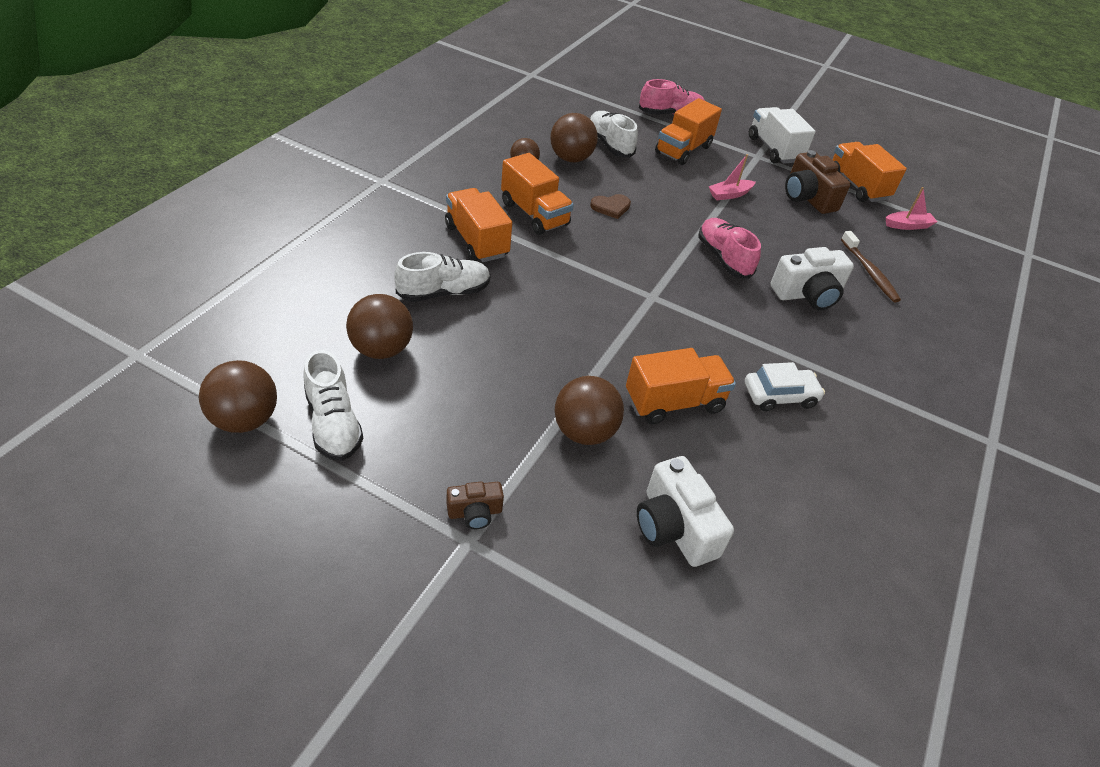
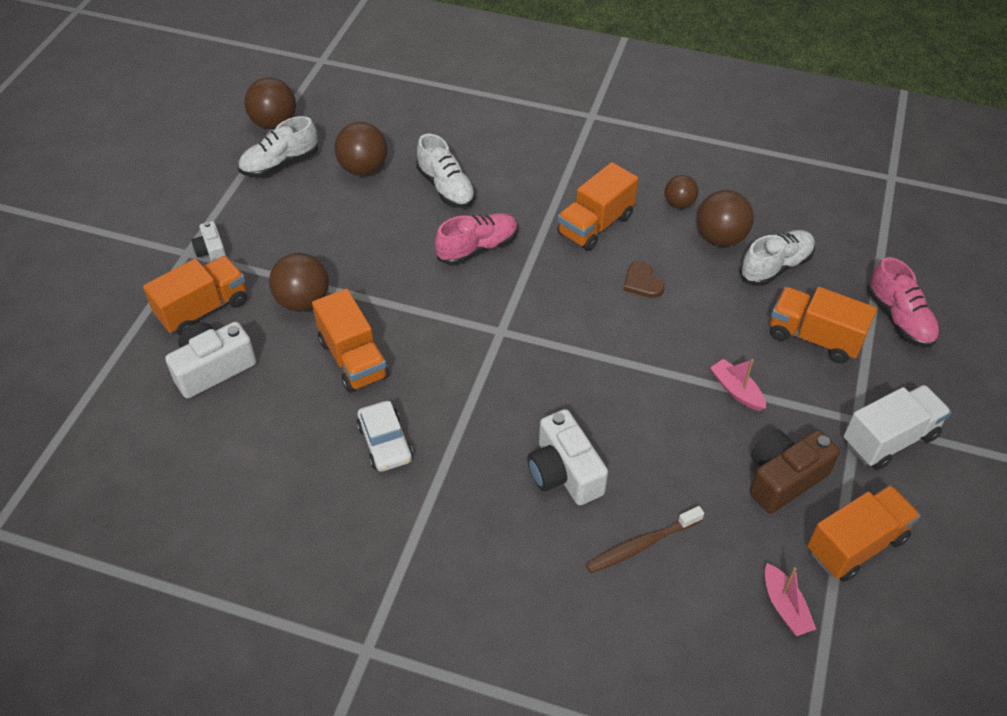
camera: 85 degrees right, 5 degrees up
(475, 512) = (212, 251): brown camera -> white camera
(476, 241) = (529, 193): orange truck -> orange truck (203, 309)
(723, 258) = (596, 389): pink shoe -> pink shoe (478, 248)

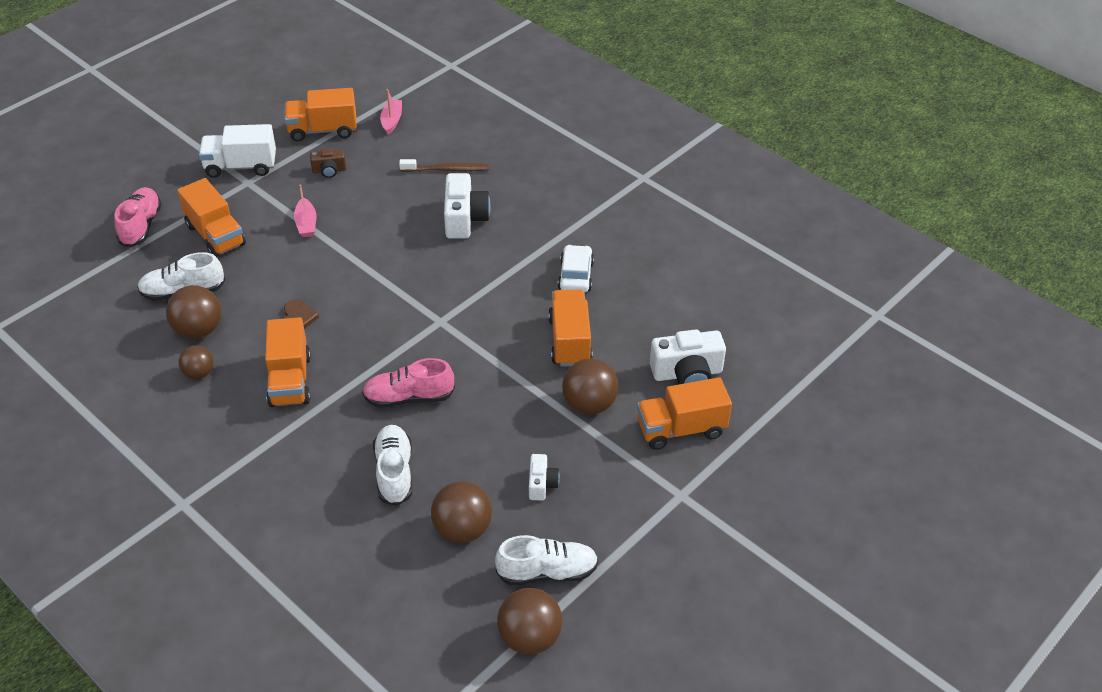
camera: 155 degrees left, 5 degrees down
(212, 251) = (656, 487): white camera -> white camera (541, 484)
(595, 225) = (290, 380): orange truck -> orange truck turned 105 degrees clockwise
(783, 478) = (329, 170): brown camera -> brown camera, size x0.56

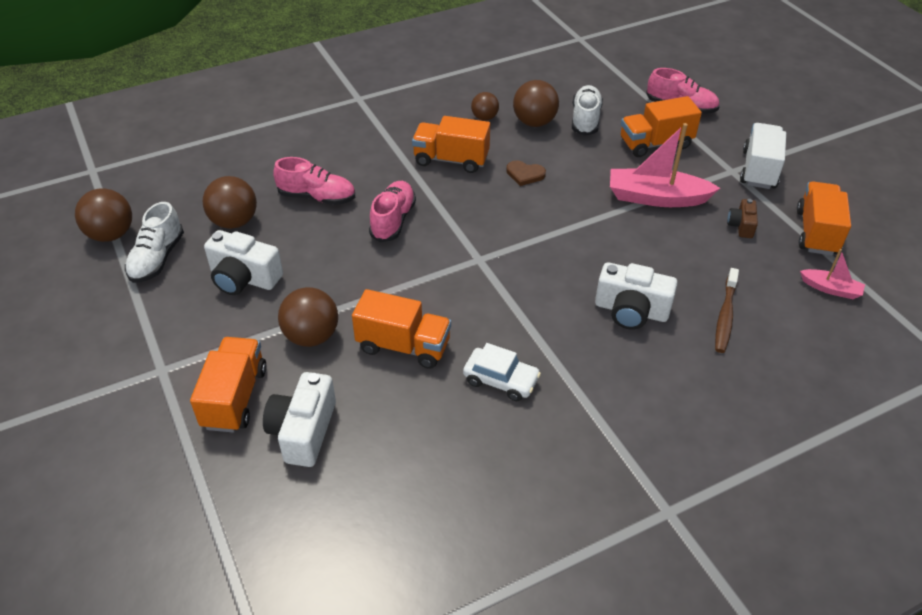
camera: 110 degrees right, 0 degrees up
(306, 224) = (656, 198): pink boat -> pink boat, size x1.92
(394, 472) = (317, 197): white shoe -> pink shoe
(541, 484) = (244, 278): white camera -> white camera, size x1.80

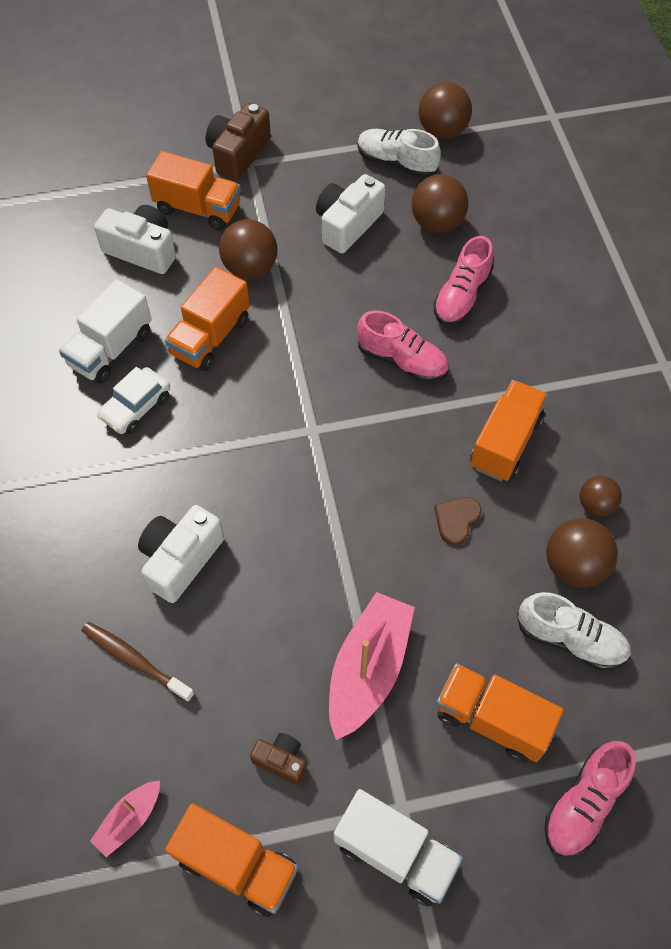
camera: 105 degrees right, 15 degrees up
(147, 383) = (238, 154): none -> brown camera
(441, 419) = (111, 349): none -> white truck
(655, 144) = (492, 719): orange truck -> orange truck turned 60 degrees counterclockwise

